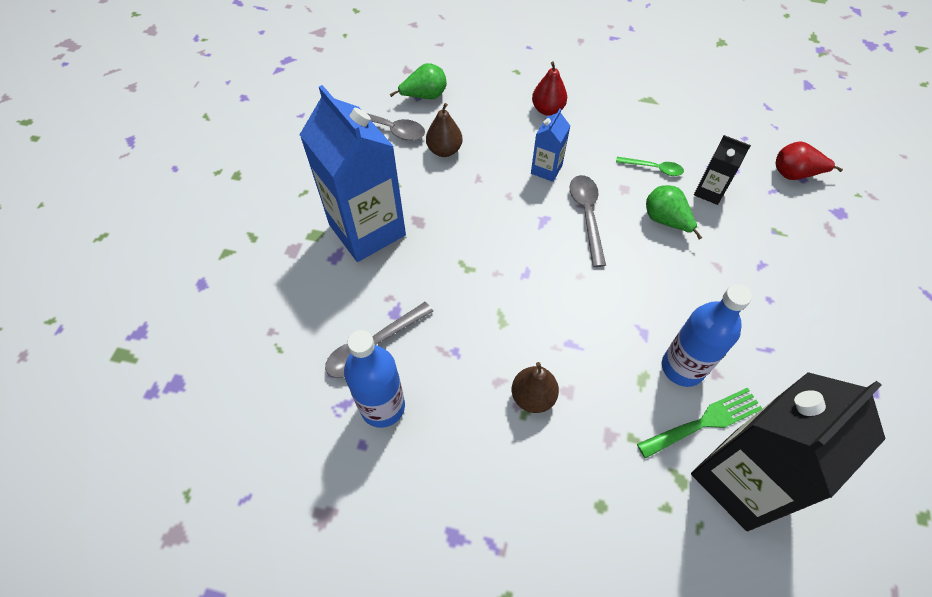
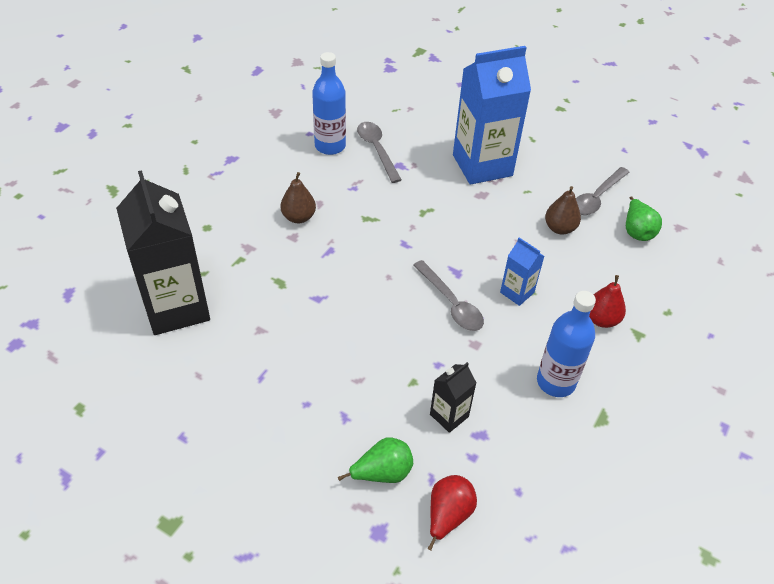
camera: 105 degrees right, 10 degrees down
(587, 215) = (451, 303): grey spoon -> grey spoon turned 45 degrees clockwise
(653, 168) = (494, 379): green spoon -> none
(665, 221) = (424, 361): green pear -> green pear (382, 473)
(682, 367) = (276, 310): blue bottle -> blue bottle (556, 382)
(705, 421) = (227, 305): green fork -> none

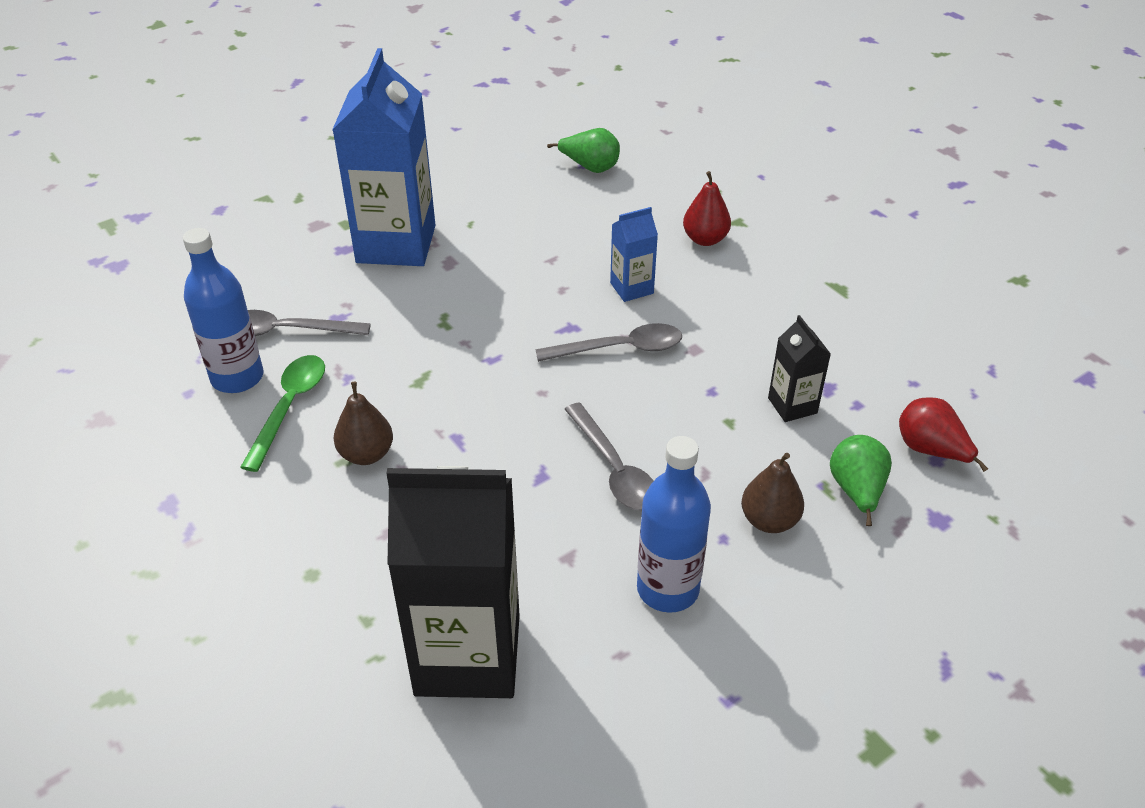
camera: 65 degrees left, 5 degrees down
(318, 174) = (289, 407): none -> green spoon
(556, 382) = (777, 304): blue bottle -> blue bottle (667, 589)
(559, 228) = (549, 220): brown pear -> brown pear (769, 521)
(597, 197) = (519, 175): grey spoon -> grey spoon (614, 469)

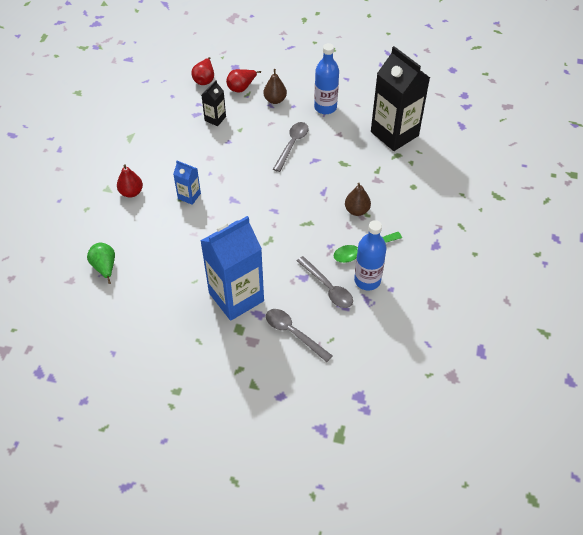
camera: 130 degrees left, 10 degrees up
(620, 349) = (230, 178): grey spoon -> grey spoon (293, 333)
(856, 491) = (241, 87): green pear -> red pear

